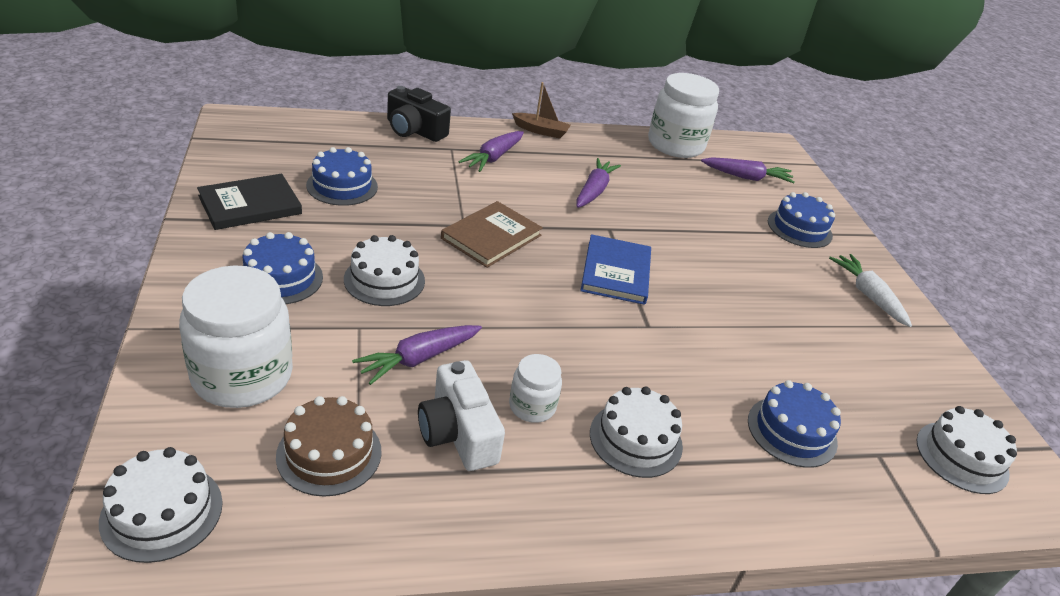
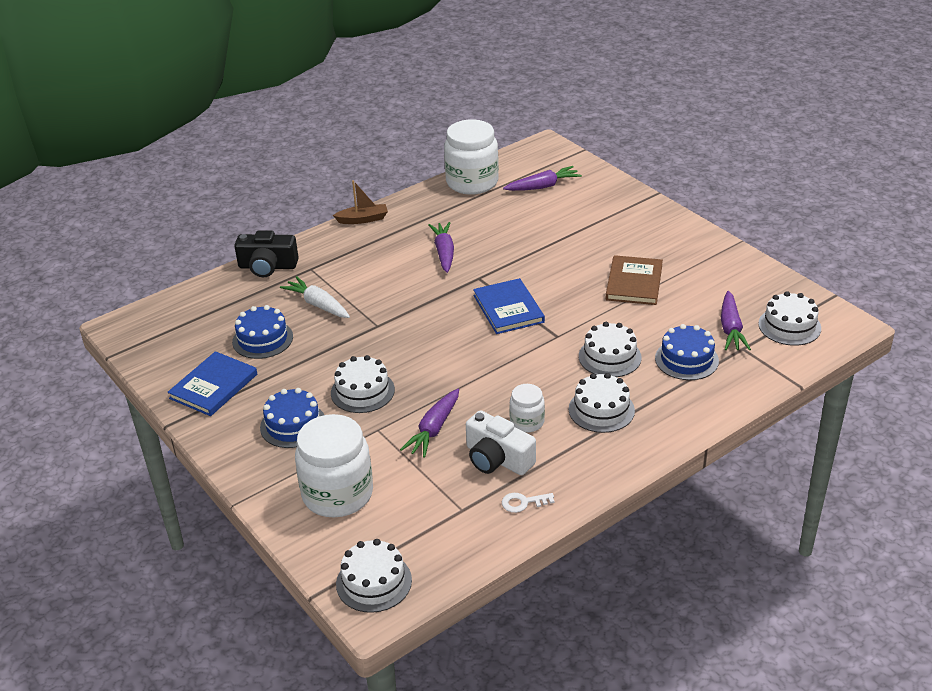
camera: 20 degrees left, 0 degrees up
(250, 205) = (214, 386): black book -> blue book
(329, 453) = (434, 507): brown cake -> none
(439, 509) = (523, 503): none -> white key
(491, 237) = (404, 325): brown book -> brown book (634, 283)
(493, 158) = (348, 261): purple carrot -> purple carrot (731, 329)
(694, 380) = (609, 357): none -> white cake
(799, 228) = (606, 212): blue cake -> none
(867, 295) = (680, 243): white carrot -> white carrot (318, 304)

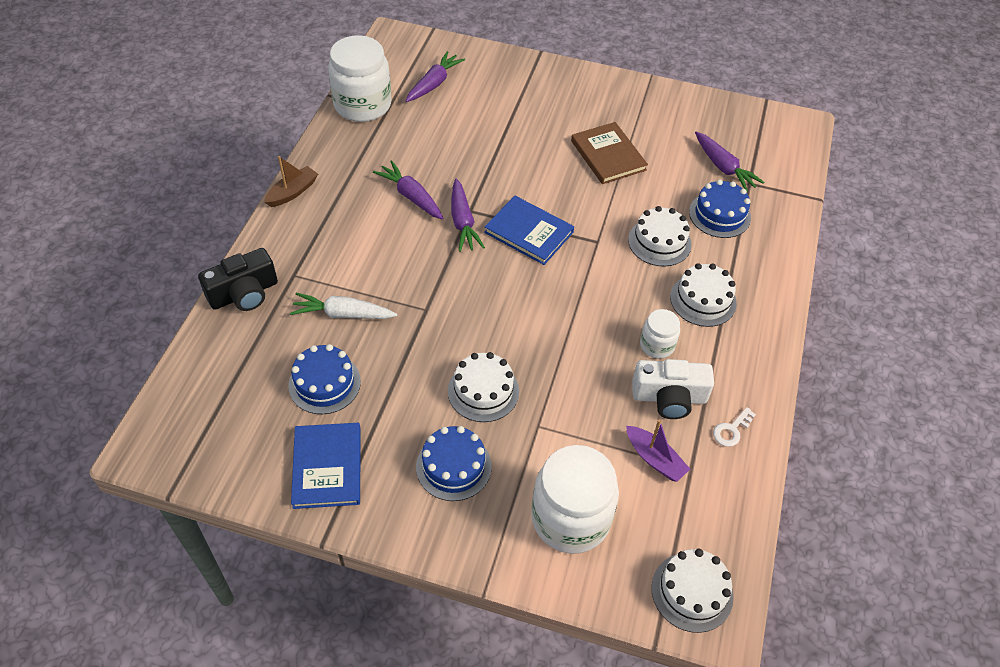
camera: 40 degrees left, 15 degrees up
(433, 429) = (587, 397): purple carrot -> purple carrot (463, 222)
(440, 490) = (655, 459): none -> purple boat
(789, 326) = (762, 145): white cake -> none

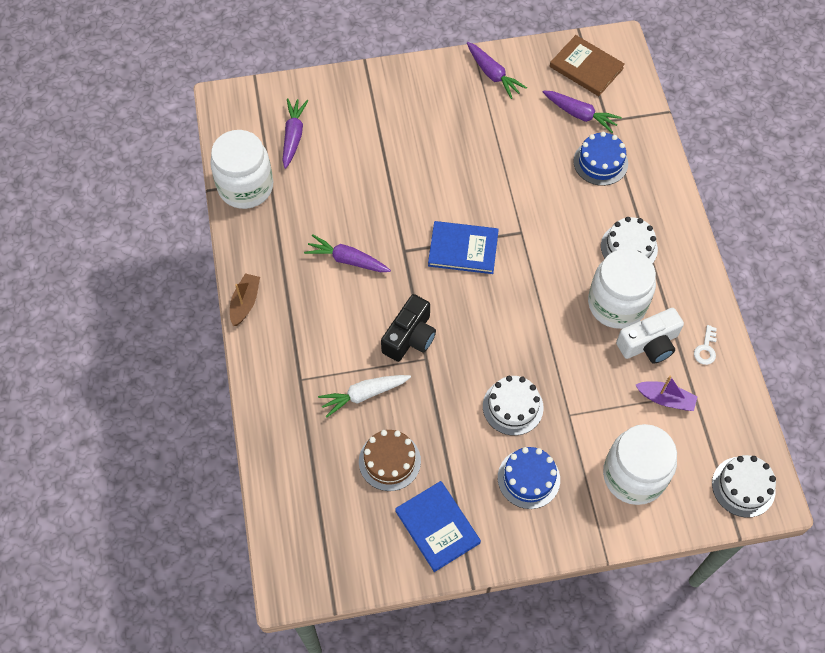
camera: 25 degrees left, 10 degrees up
(244, 293) = (271, 416): black camera -> black camera (410, 337)
(324, 383) = (389, 461): blue cake -> brown cake
(463, 222) = (405, 265): purple carrot -> purple carrot (493, 75)
(608, 155) = (483, 144): brown book -> brown book (586, 67)
(657, 345) = (616, 304): white jar -> white jar, size x1.97
(659, 242) = (568, 210): white cake -> none

